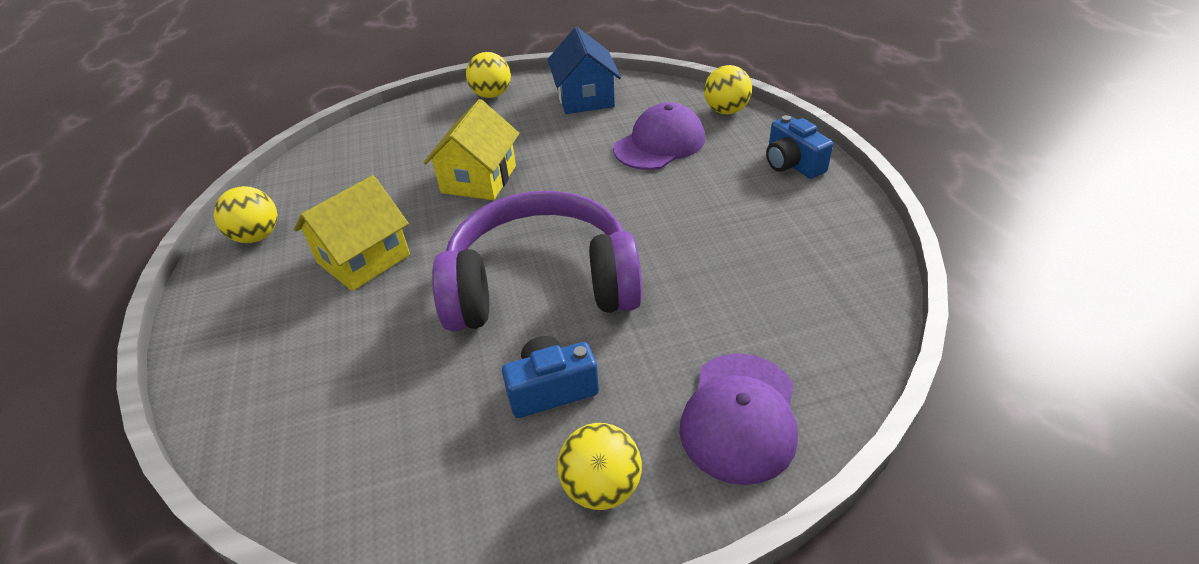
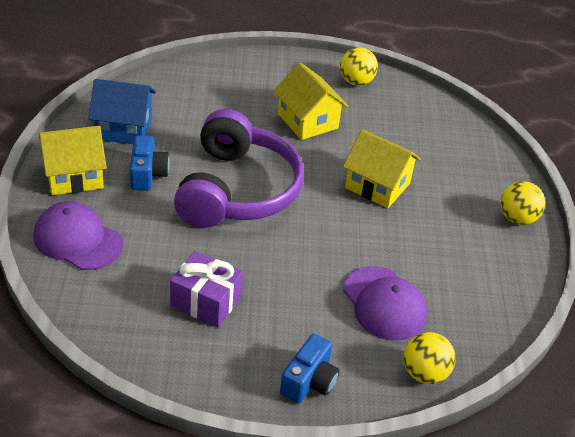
camera: 100 degrees right, 0 degrees up
(585, 98) = (489, 278): blue house -> blue house (123, 128)
(601, 487) = (74, 176): yellow ball -> yellow house
(751, 255) = (206, 301): none -> purple gift
(792, 164) = (309, 381): blue camera -> blue camera turned 135 degrees clockwise

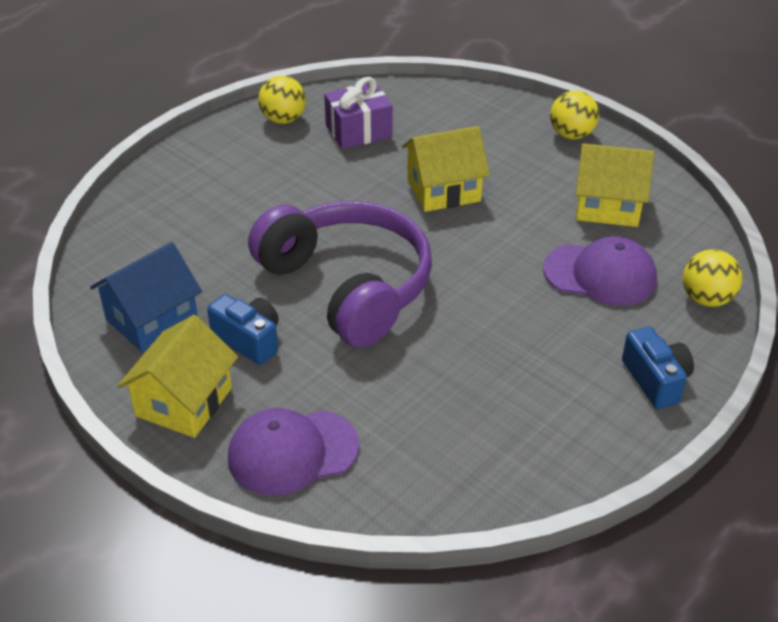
camera: 45 degrees left, 0 degrees up
(206, 301) = (485, 396): purple gift -> purple gift (358, 131)
(307, 121) = (302, 182): yellow house -> yellow house (607, 206)

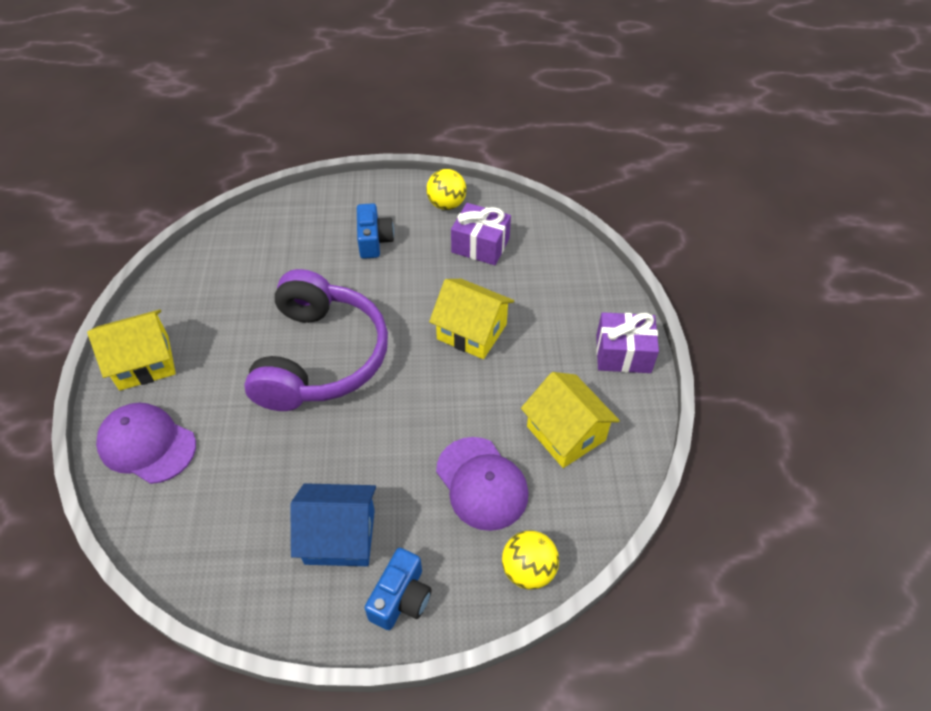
camera: 45 degrees right, 10 degrees up
(152, 320) = (198, 295): blue house -> blue house (339, 536)
(249, 340) = (224, 350): blue camera -> blue camera (374, 240)
(571, 135) = (623, 354): yellow ball -> purple gift

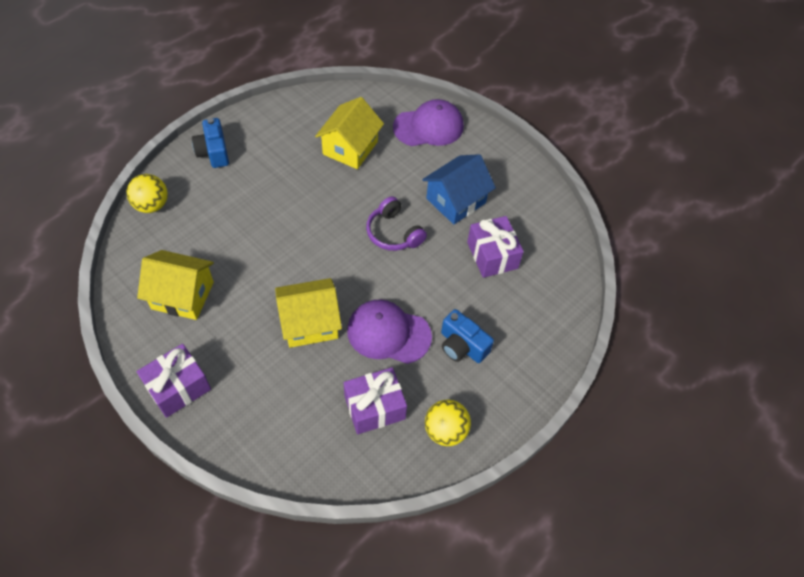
camera: 135 degrees right, 5 degrees up
(144, 362) = (492, 159): yellow house -> yellow house (350, 148)
(267, 283) = (492, 255): none -> purple gift
(320, 357) = (393, 233): purple headphones -> purple headphones, size x0.48
(339, 536) = (273, 155): blue house -> blue house (456, 200)
(481, 483) = (215, 230): purple cap -> purple cap (388, 333)

